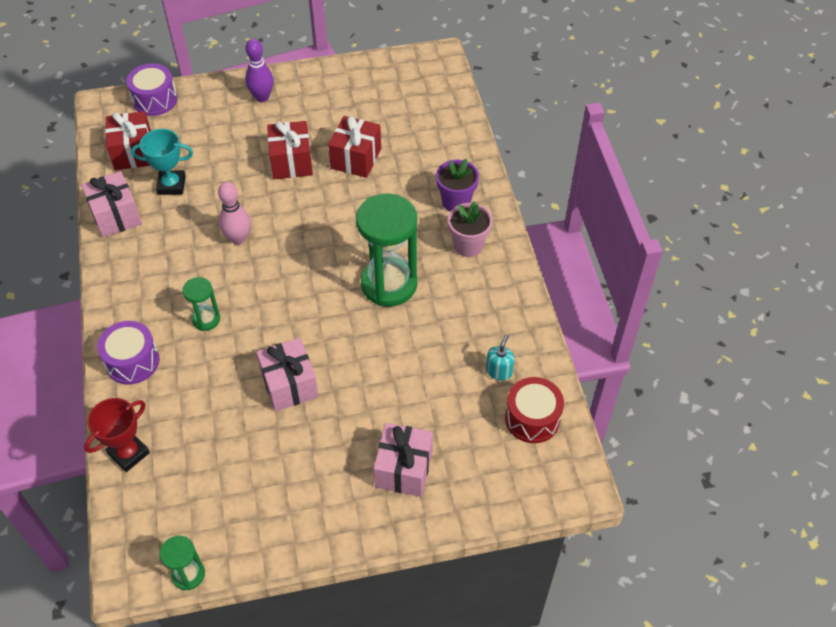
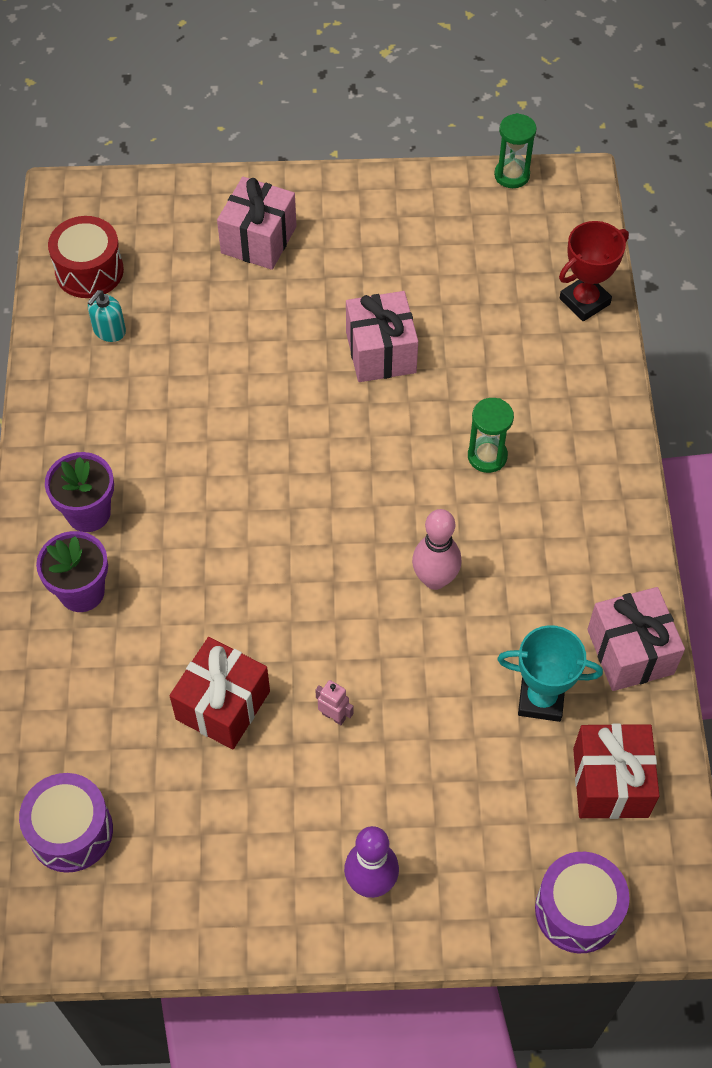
camera: 170 degrees left, 5 degrees up
(132, 361) = (587, 412): purple drum -> purple drum (71, 831)
(291, 162) = (334, 716): red gift -> pink robot
(389, 284) = (221, 470): green hourglass -> none
(468, 245) = (88, 513): pink flower pot -> purple flower pot

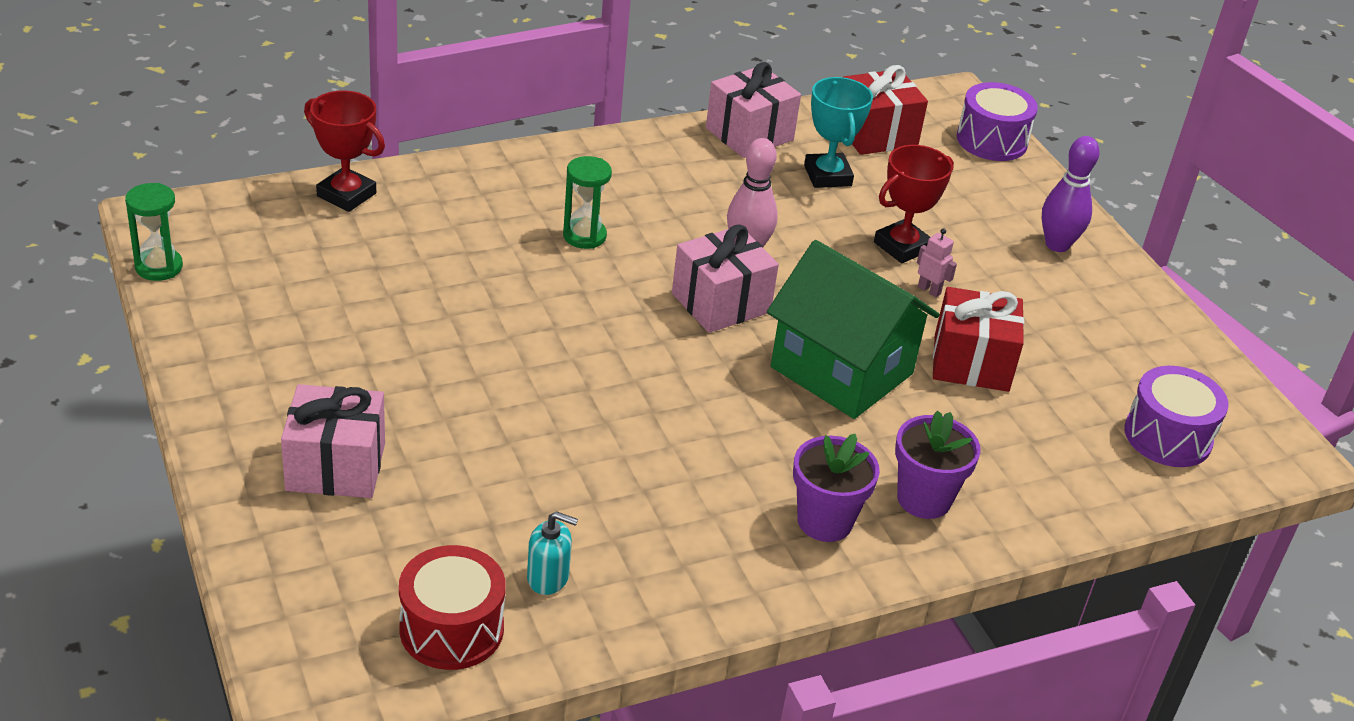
camera: 115 degrees left, 20 degrees down
(248, 593) = (842, 370): none -> green house
(334, 716) = (929, 290): pink robot -> pink robot turned 120 degrees clockwise
(380, 352) = (480, 329): pink gift -> pink gift (721, 303)
(406, 721) = (902, 246): none -> red trophy

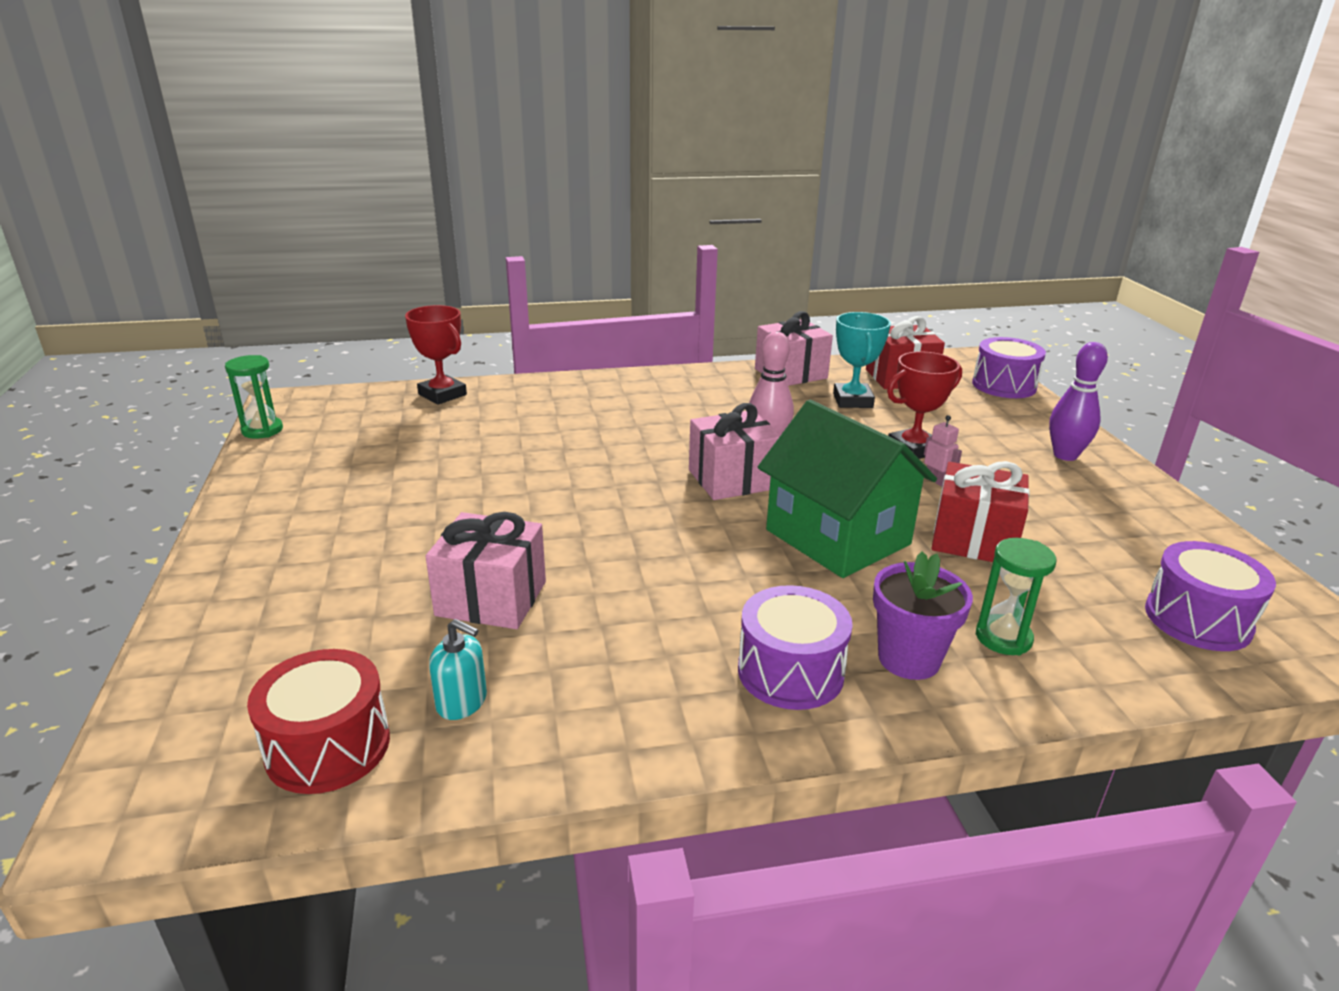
camera: 15 degrees right, 10 degrees down
(336, 466) = (308, 581): pink gift -> pink gift (491, 598)
(584, 236) = (626, 428): green hourglass -> green hourglass (1003, 638)
(824, 521) = (790, 672): purple flower pot -> purple drum

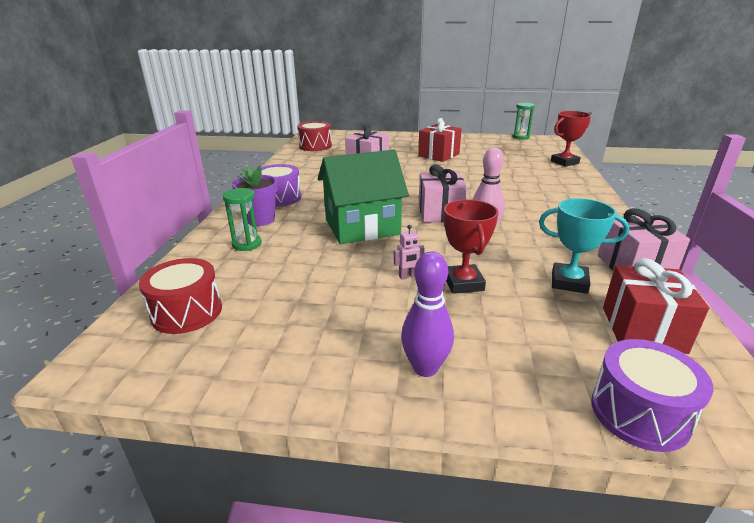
camera: 110 degrees right, 0 degrees up
(462, 702) = (317, 157): turquoise soap dispenser -> none
(973, 539) = (329, 265): red gift -> red gift (438, 155)
(1197, 619) = (187, 312): purple drum -> red drum

